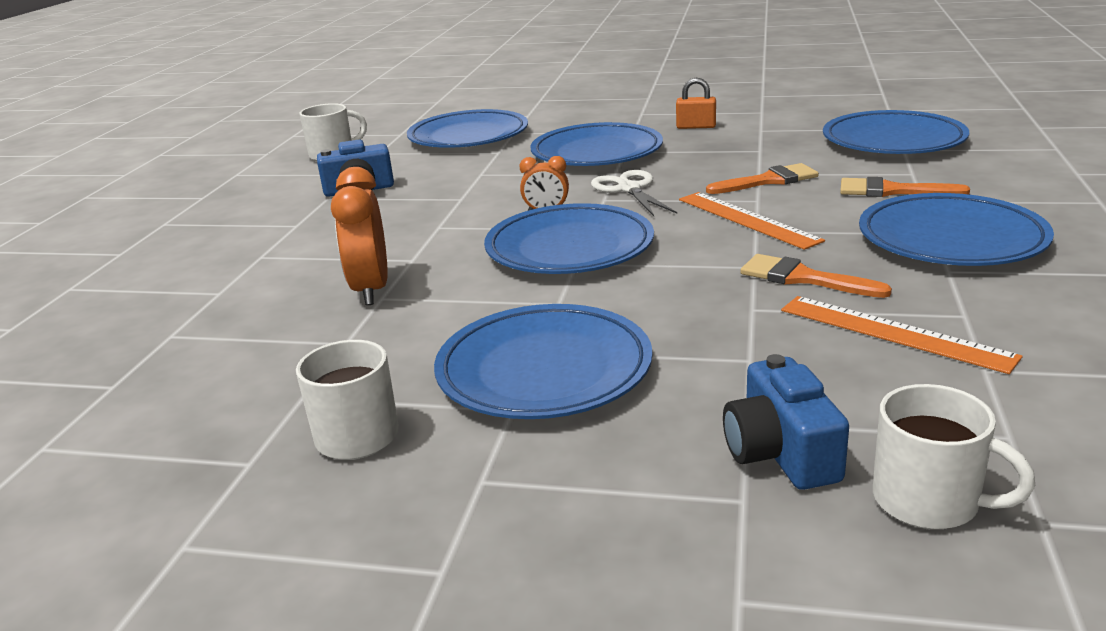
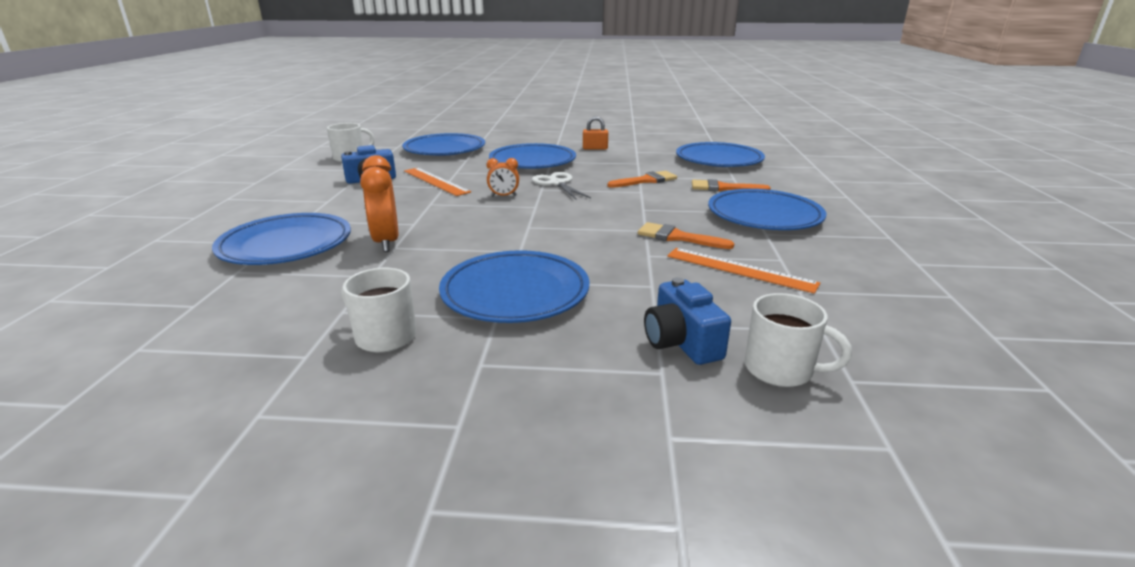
camera: 10 degrees left, 0 degrees up
(569, 248) = (522, 218): blue plate -> blue plate (286, 245)
(747, 219) = (636, 202): orange ruler -> orange ruler (436, 181)

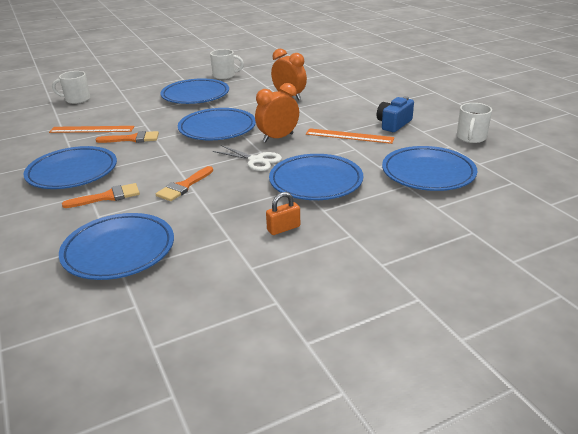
camera: 150 degrees right, 5 degrees up
(286, 245) = (331, 84): blue plate -> blue plate (217, 128)
(504, 196) = (278, 138): orange clock -> orange clock, size x1.78
(681, 342) = (115, 98): blue camera -> none

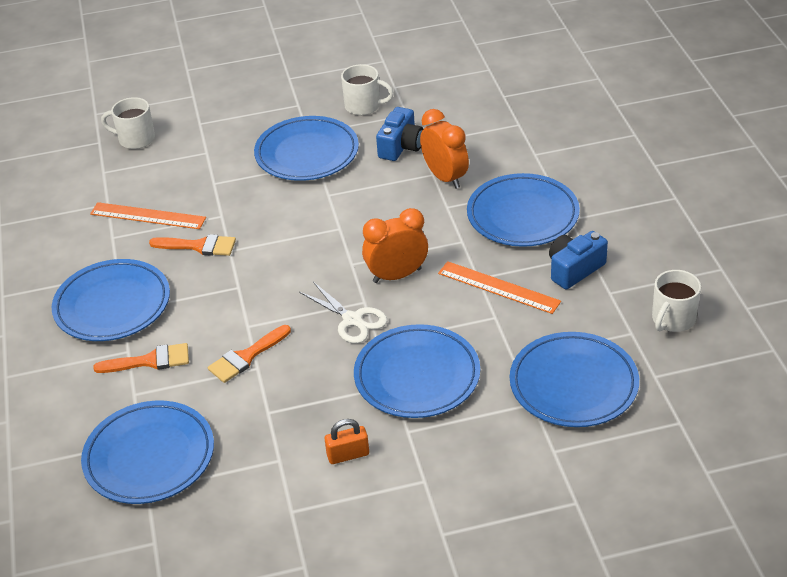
camera: 15 degrees right, 10 degrees up
(217, 128) = (318, 241): blue plate -> blue plate (522, 215)
(255, 88) = (401, 146): none -> blue camera

